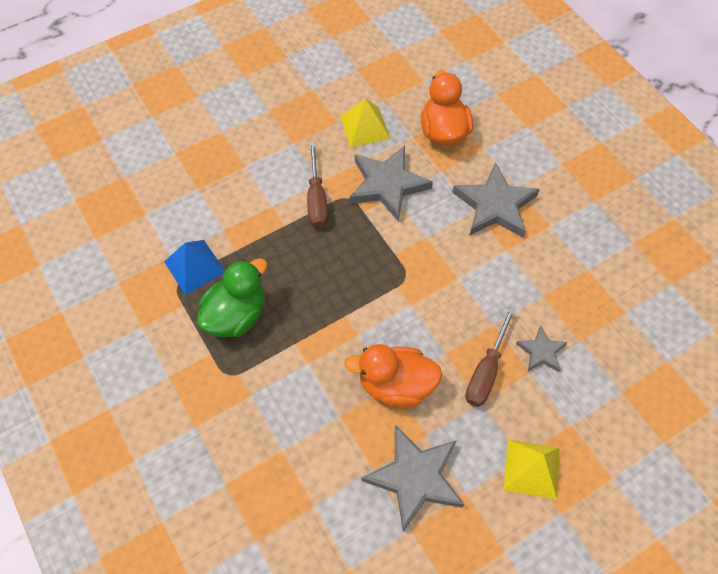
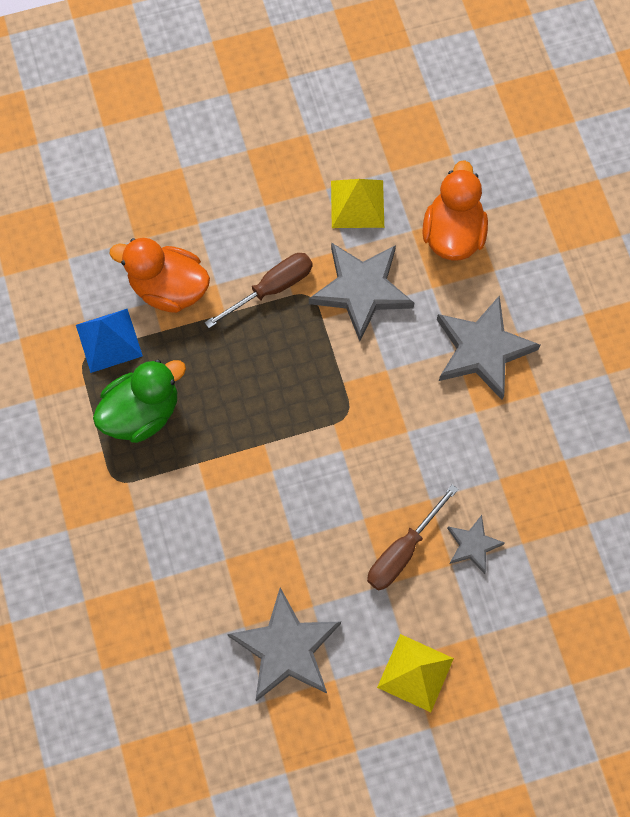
camera: 15 degrees right, 10 degrees up
(316, 199) = (271, 288): brown screwdriver -> brown screwdriver turned 135 degrees counterclockwise
(396, 385) = (296, 540): orange duck -> orange duck (168, 288)

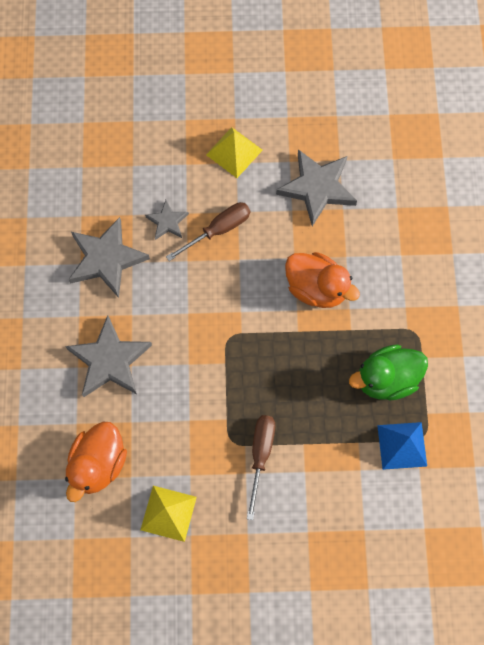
camera: 165 degrees left, 0 degrees up
(168, 288) = (345, 478): orange duck -> orange duck (316, 288)
(271, 288) = (260, 455): brown screwdriver -> brown screwdriver turned 120 degrees clockwise
(361, 290) = (188, 434): grey star -> grey star (106, 259)

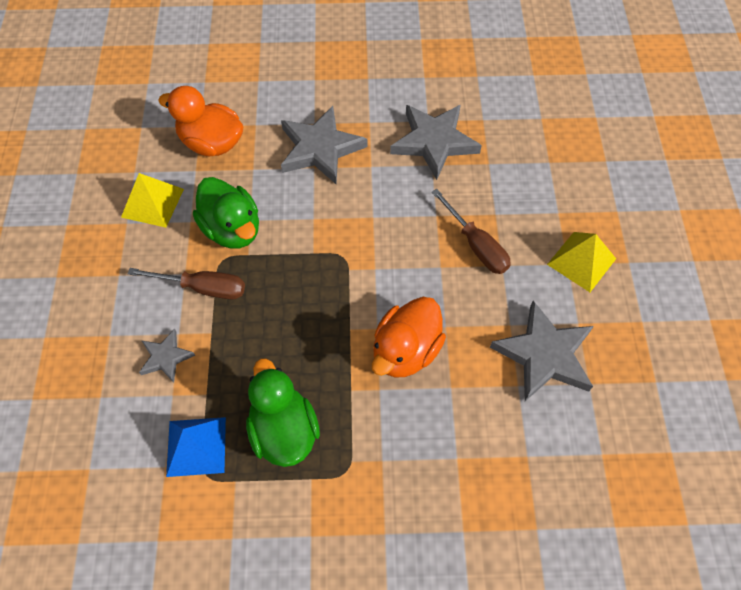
camera: 90 degrees right, 10 degrees down
(167, 222) = (482, 195): grey star -> grey star (166, 357)
(199, 435) = (232, 229): none -> green duck

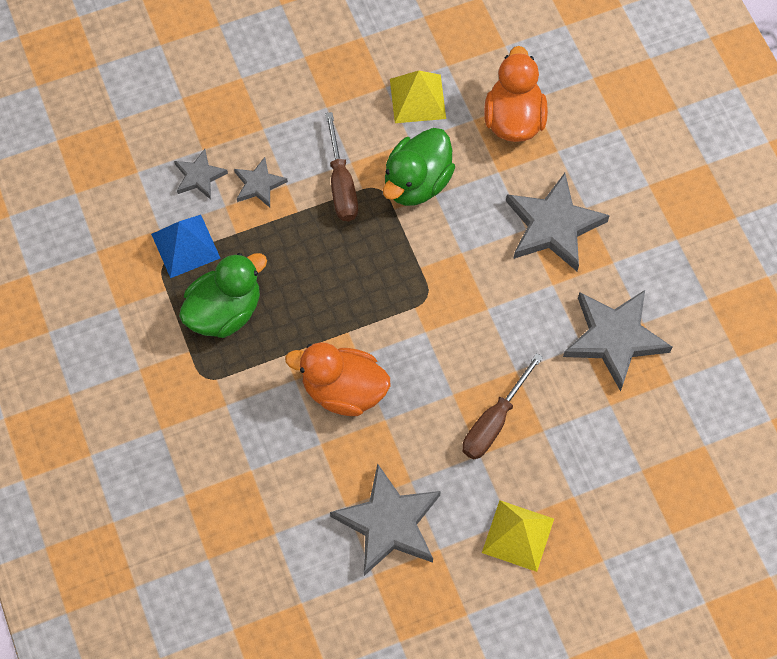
camera: 70 degrees right, 5 degrees up
(127, 409) = (199, 176): none -> grey star

